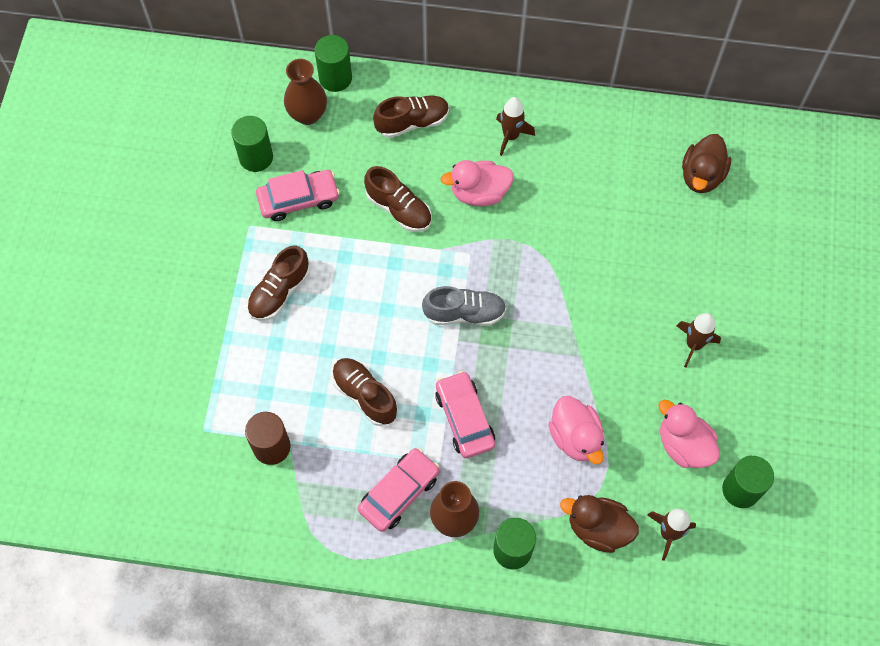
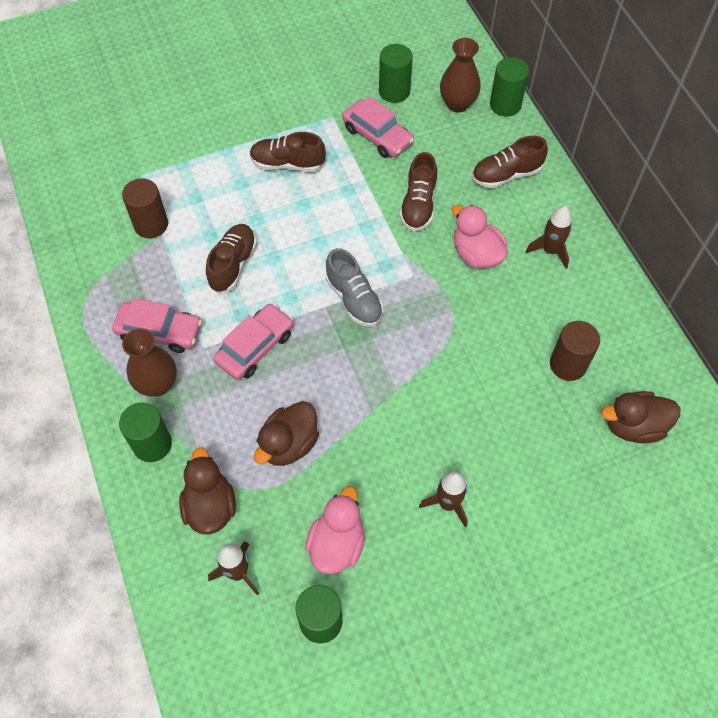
camera: 60 degrees right, 5 degrees down
(412, 122) = (506, 175): brown shoe -> brown shoe turned 120 degrees clockwise
(575, 437) = (289, 444): pink duck -> brown duck
(623, 188) = (568, 364): none -> brown cylinder

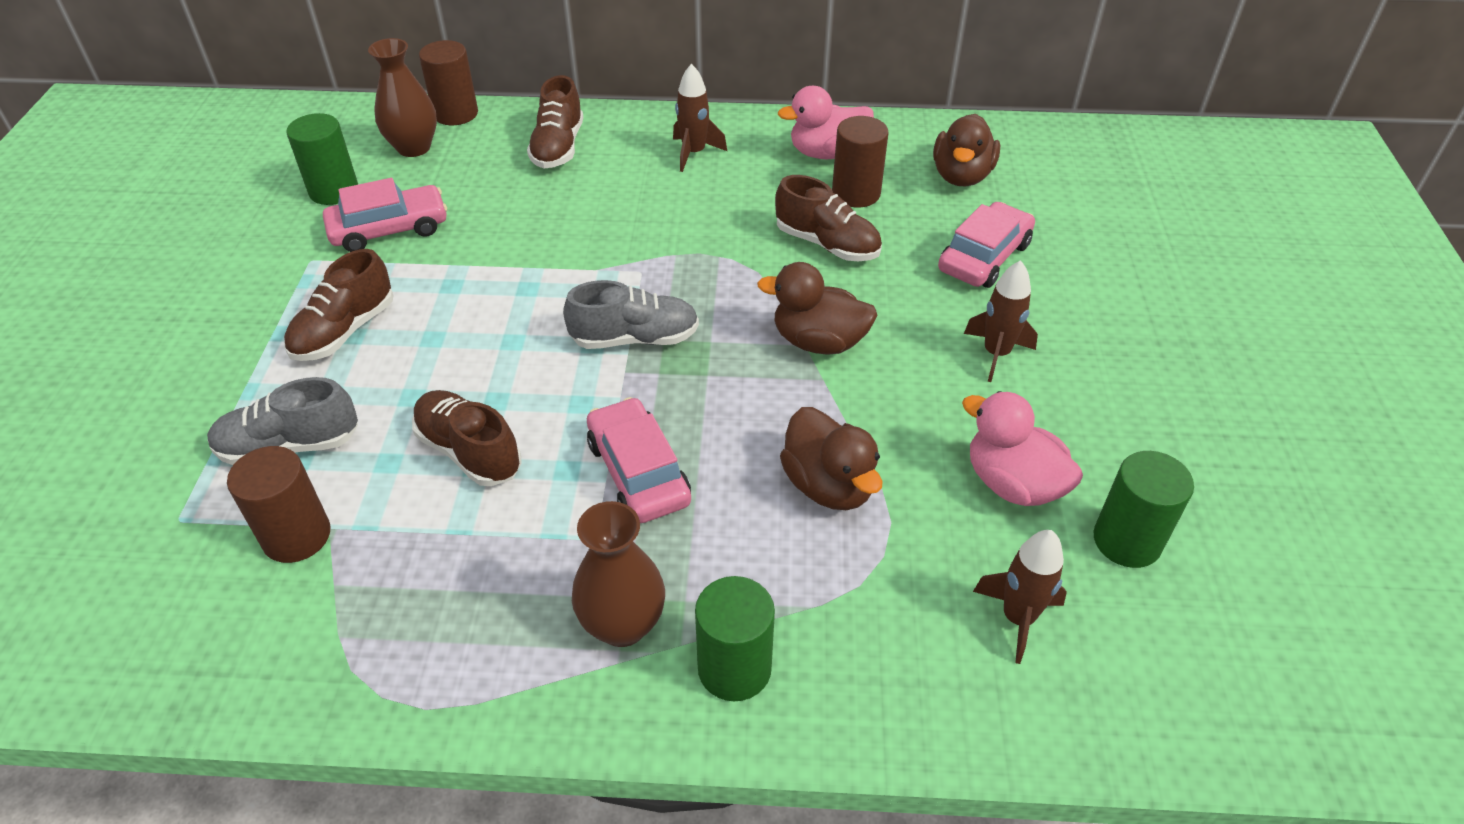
camera: 65 degrees left, 15 degrees down
(159, 332) = (522, 590): pink car -> pink car (984, 257)
(201, 189) = (289, 445): none -> grey shoe
(210, 506) = (889, 619): brown duck -> brown duck (818, 342)
(418, 205) = (536, 231): brown shoe -> brown shoe (827, 244)
(476, 254) = (653, 209): pink duck -> pink duck (827, 153)
(505, 105) = (456, 114): green cylinder -> brown cylinder

